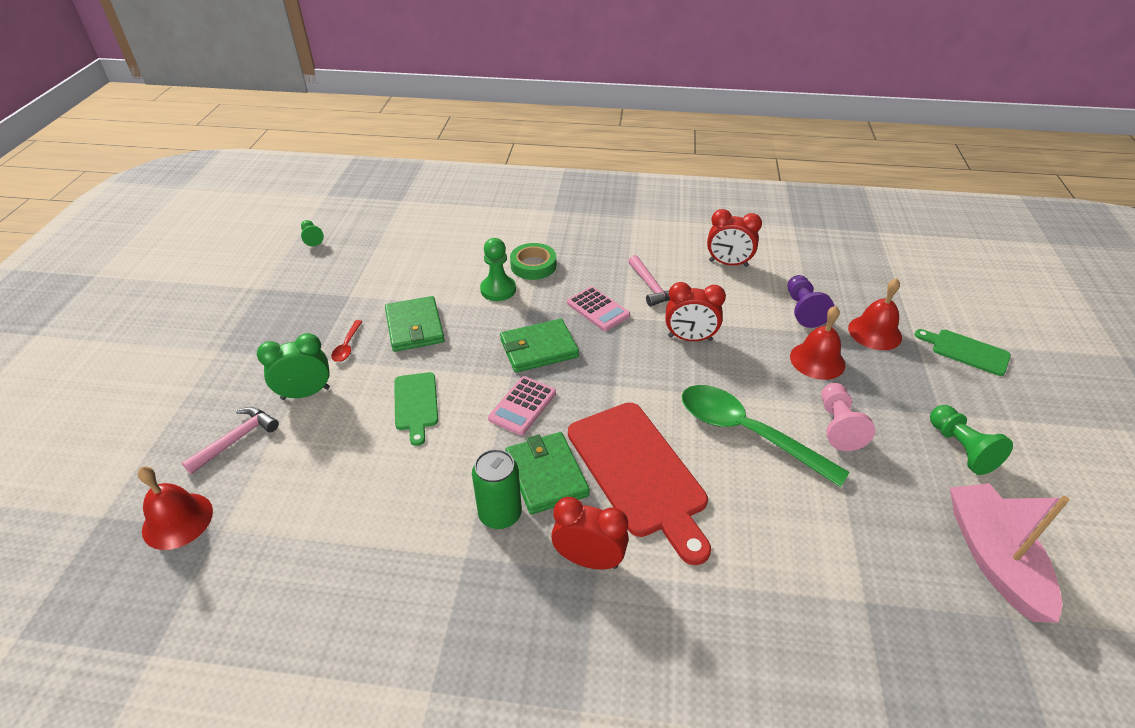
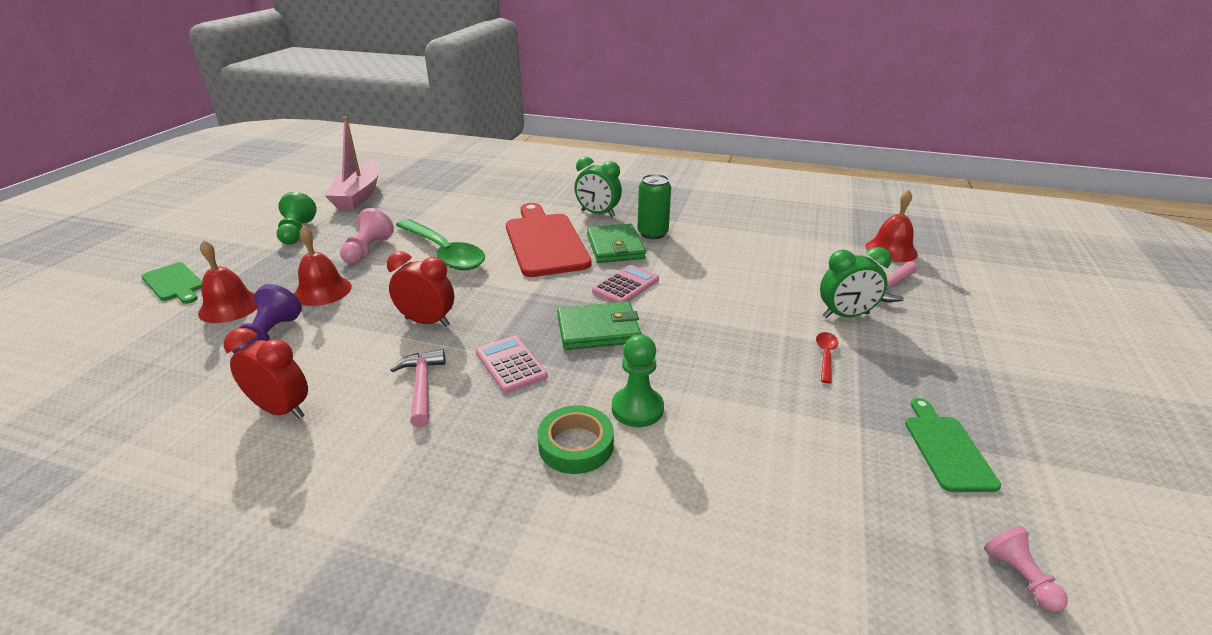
camera: 170 degrees left, 10 degrees down
(312, 238) = (1019, 576): green pawn -> pink pawn
(414, 327) = (748, 369): green wallet -> none
(416, 404) = (728, 297): green cutting board -> green cutting board (946, 449)
(589, 560) = (598, 214): red clock -> green clock

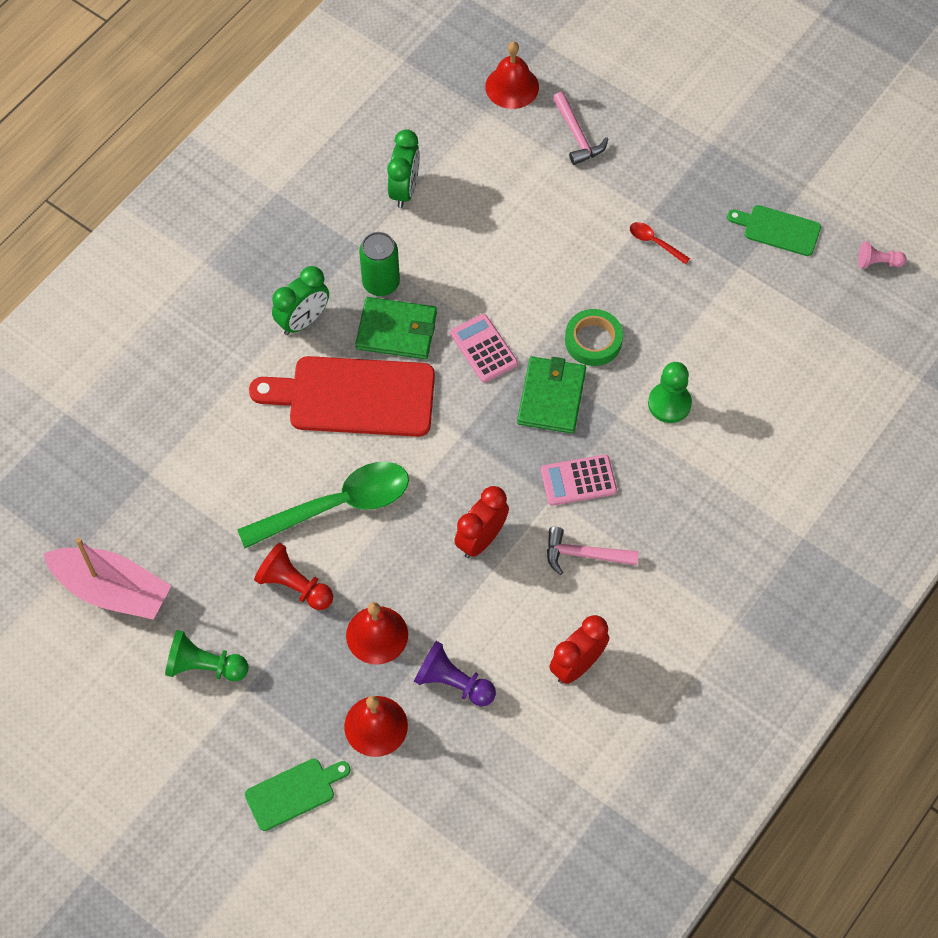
camera: 70 degrees left, 30 degrees up
(368, 250) = (294, 585): pink pawn -> red pawn
(576, 445) = (694, 458): green tape -> green tape (593, 341)
(845, 315) = (605, 194): green clock -> green clock (404, 190)

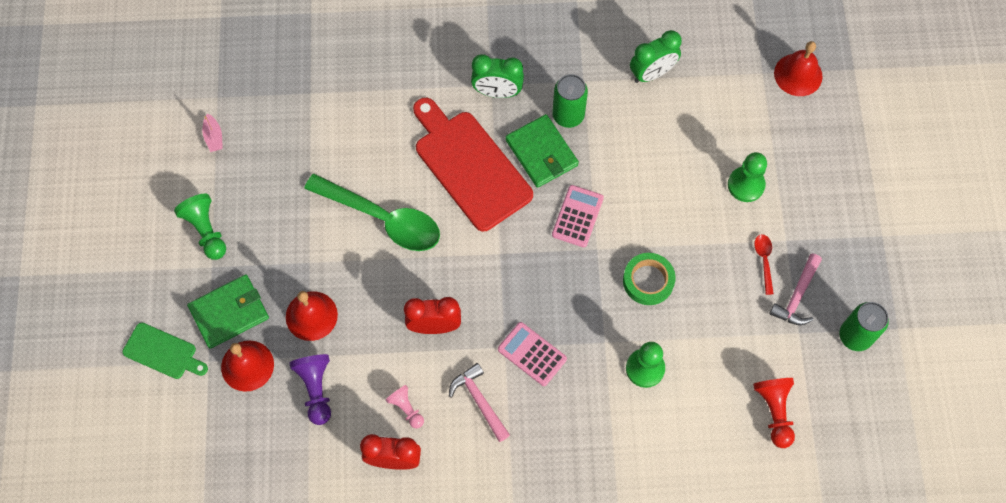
camera: 50 degrees right, 5 degrees up
(112, 590) = (214, 137): pink boat -> pink boat, size x0.40
(294, 585) = (304, 238): red pawn -> red pawn (774, 411)
(551, 397) = (580, 287): green wallet -> green wallet (229, 312)
(575, 202) = (746, 185): none -> green pawn
(577, 135) = (800, 145): pink hammer -> pink hammer (797, 296)
(778, 230) = (855, 336): green cutting board -> green can
(878, 262) = (896, 426): pink pawn -> pink pawn (406, 408)

